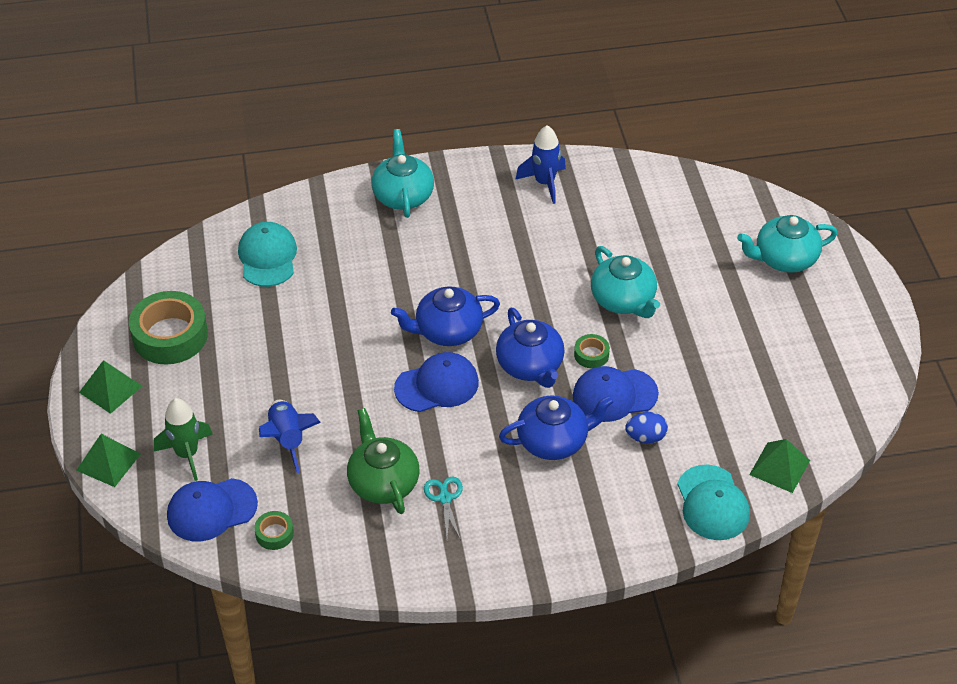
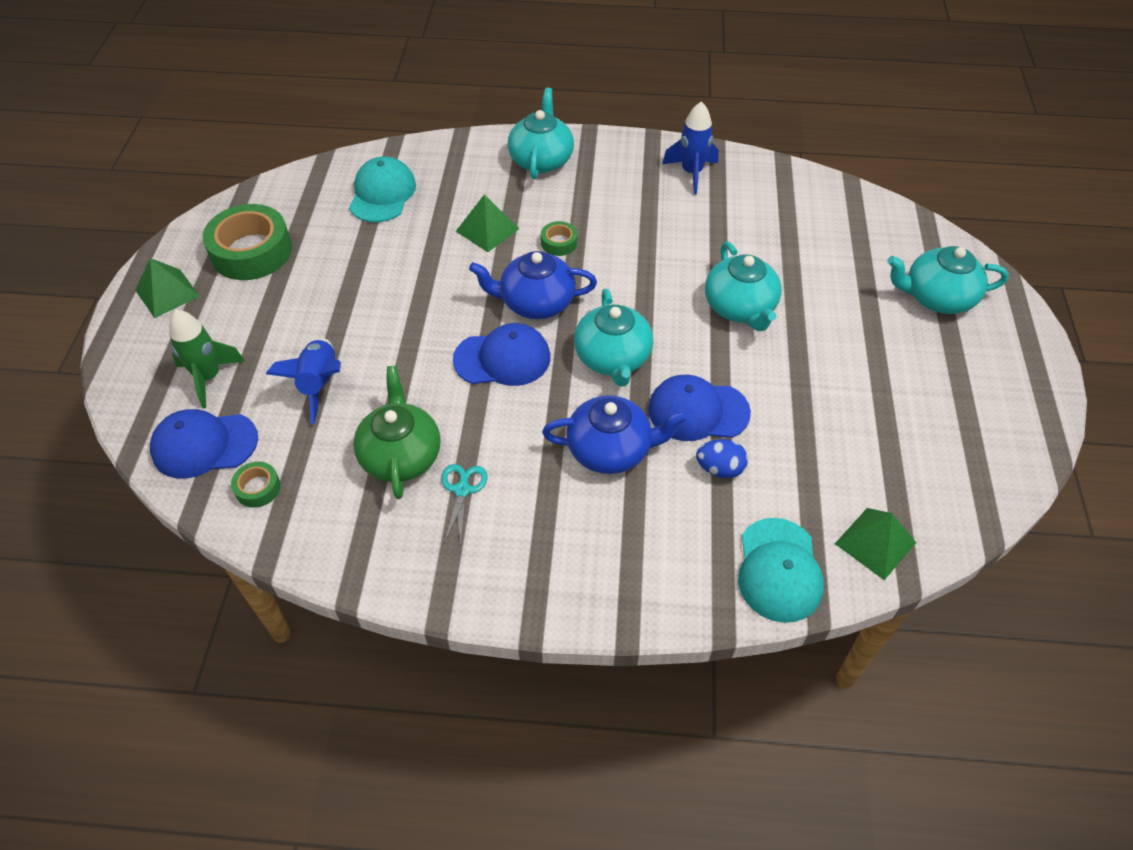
camera: 15 degrees right, 5 degrees up
(108, 462) = (126, 368): green pyramid -> green pyramid (487, 230)
(530, 366) = (613, 358): blue teapot -> turquoise teapot
(591, 355) = (685, 360): green tape -> green tape (559, 243)

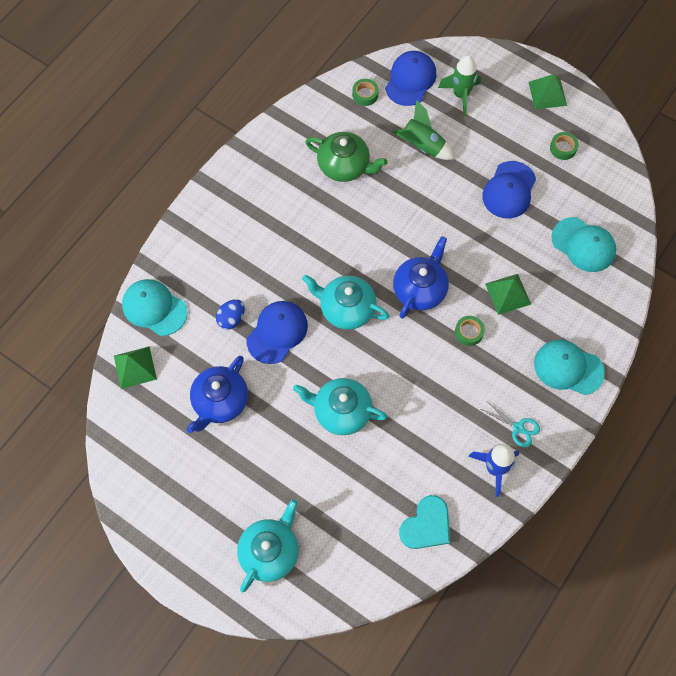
camera: 120 degrees right, 15 degrees up
(251, 251) = (563, 148): green tape -> green tape, size x0.46
(319, 384) = (422, 146): blue rocket -> green rocket
(462, 489) = (303, 185): turquoise scissors -> turquoise scissors (518, 428)
(502, 358) = (384, 248): blue cap -> blue cap (509, 190)
(541, 160) = (568, 368): turquoise teapot -> turquoise cap
(610, 450) = (281, 270): blue teapot -> blue teapot (220, 401)
(791, 197) = (426, 525): none -> turquoise heart

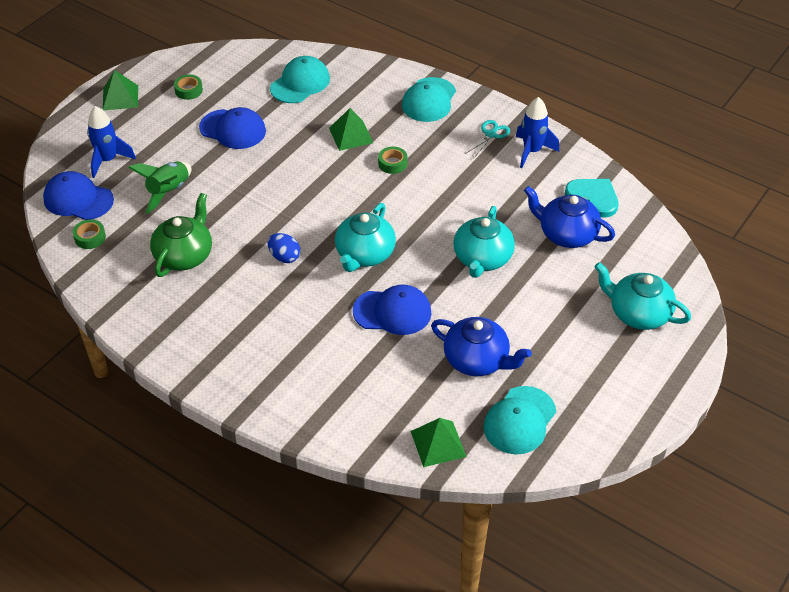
camera: 90 degrees left, 20 degrees down
(154, 308) = (360, 428): turquoise cap -> turquoise cap (519, 420)
(231, 319) = (375, 353): blue egg -> blue egg (284, 257)
(277, 332) = (392, 312): blue cap -> blue cap turned 150 degrees clockwise
(420, 289) = (343, 197): blue teapot -> blue teapot (566, 234)
(461, 95) = (108, 160): green rocket -> blue rocket

